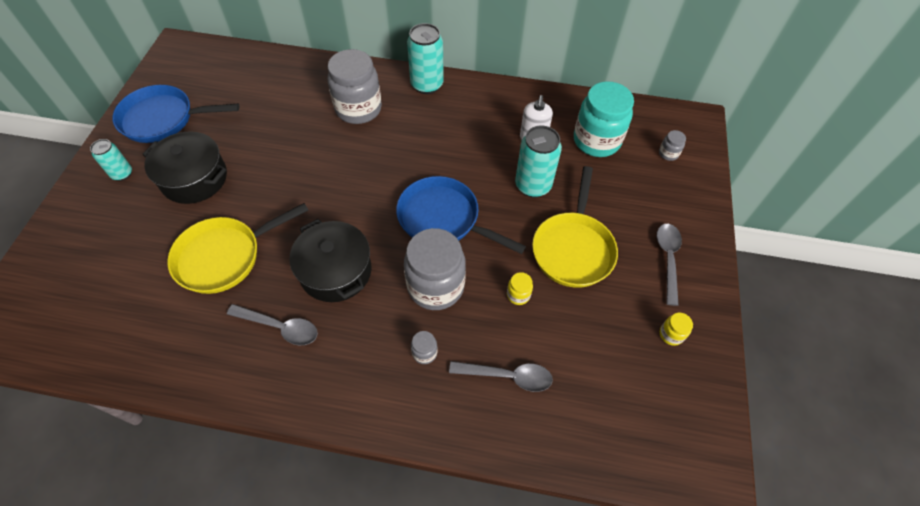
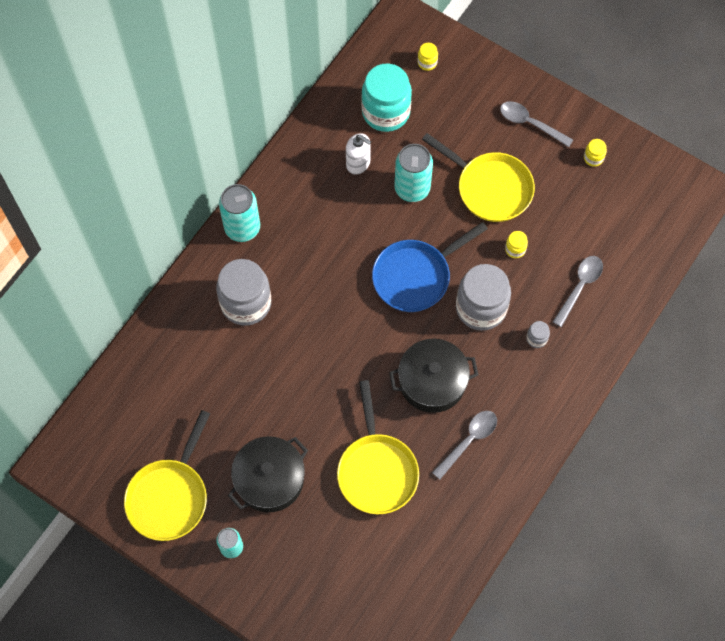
camera: 65 degrees left, 10 degrees up
(163, 119) = (170, 496): blue pan -> yellow pan
(668, 154) = (427, 62): grey jar -> yellow jar

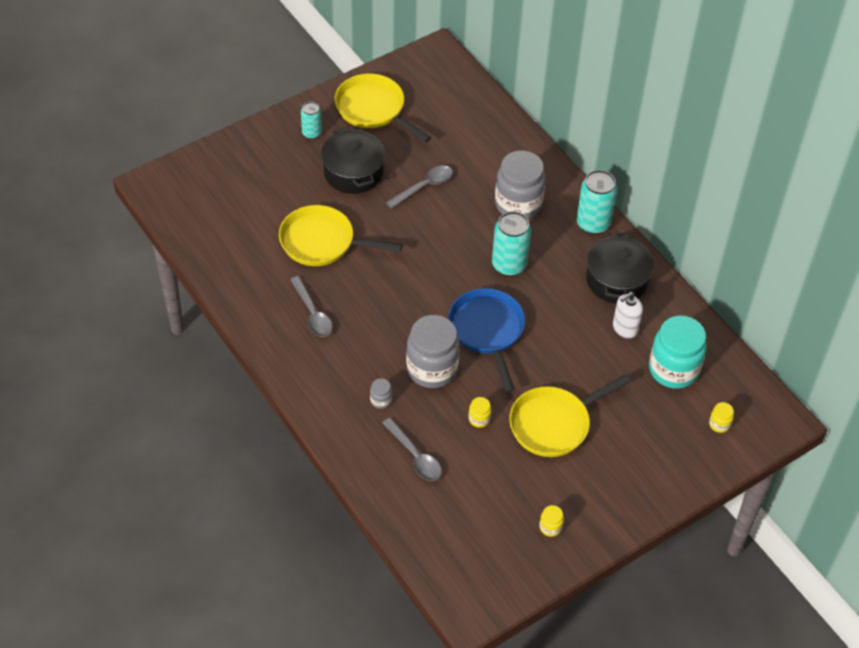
camera: 110 degrees right, 15 degrees down
(412, 188) = (580, 361): turquoise can -> turquoise can (509, 265)
(432, 382) = (380, 307): black pot -> black pot (617, 280)
(530, 123) = (613, 487): grey spoon -> grey spoon (424, 186)

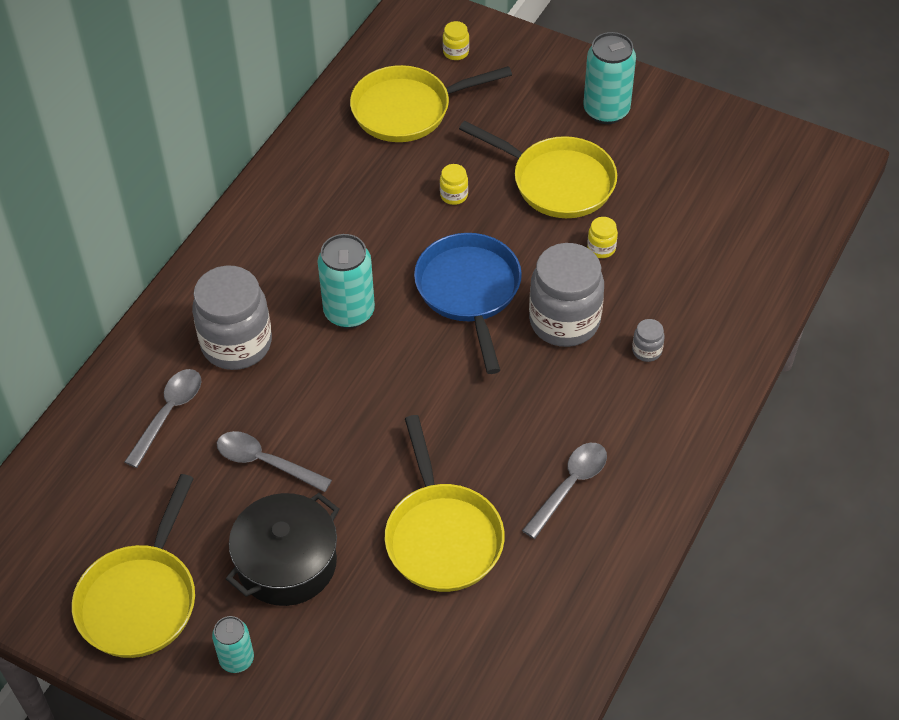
camera: 115 degrees left, 0 degrees up
(415, 456) = (696, 285): grey spoon -> grey spoon (168, 413)
(487, 331) = (469, 291): blue pan -> blue pan turned 120 degrees clockwise
(550, 527) = (689, 137): yellow jar -> yellow jar (454, 195)
(593, 223) = (225, 255): turquoise can -> turquoise can (606, 110)
(617, 280) = (306, 201): black pot -> none
(625, 328) = (377, 169): white soap dispenser -> none
(673, 369) = (407, 109): turquoise jar -> yellow pan

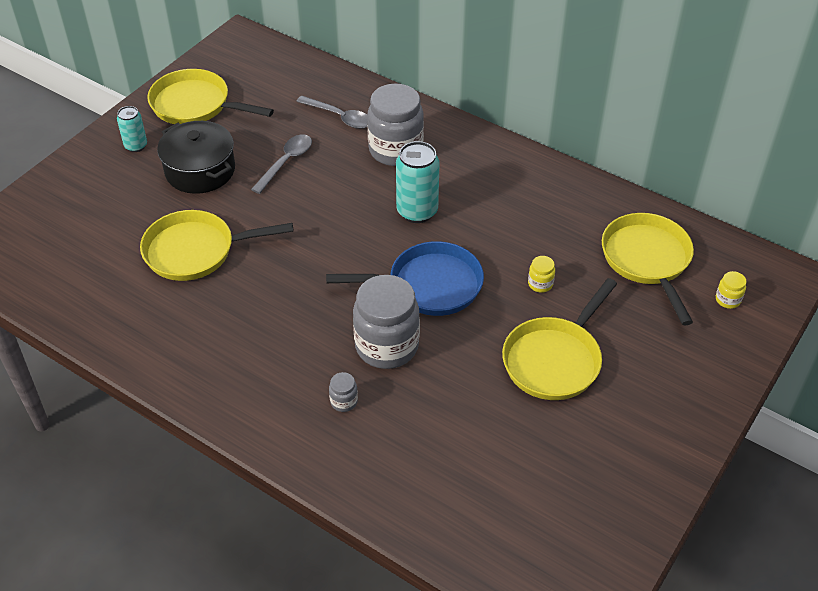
camera: 95 degrees right, 5 degrees down
(570, 486) = (218, 331): grey spoon -> none
(601, 248) = (468, 383): yellow jar -> none
(606, 110) = (652, 410): turquoise can -> none

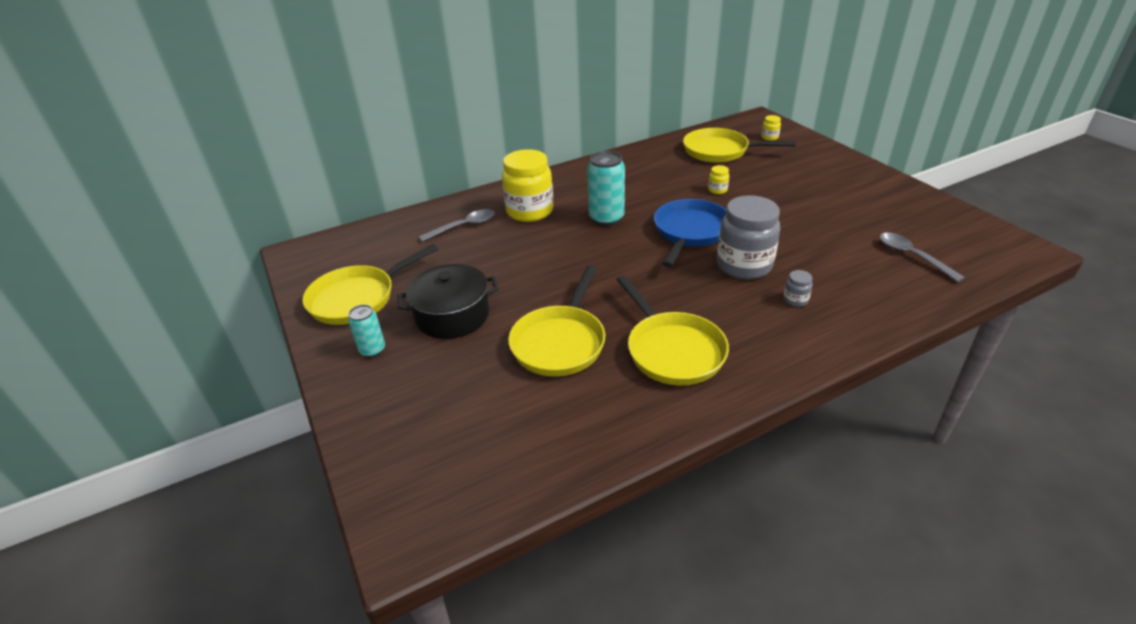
camera: 60 degrees left, 10 degrees down
(286, 162) = (491, 265): grey spoon -> grey spoon (912, 256)
(395, 150) = (530, 211): grey jar -> yellow jar
(554, 360) = (792, 202): yellow pan -> yellow pan (672, 350)

